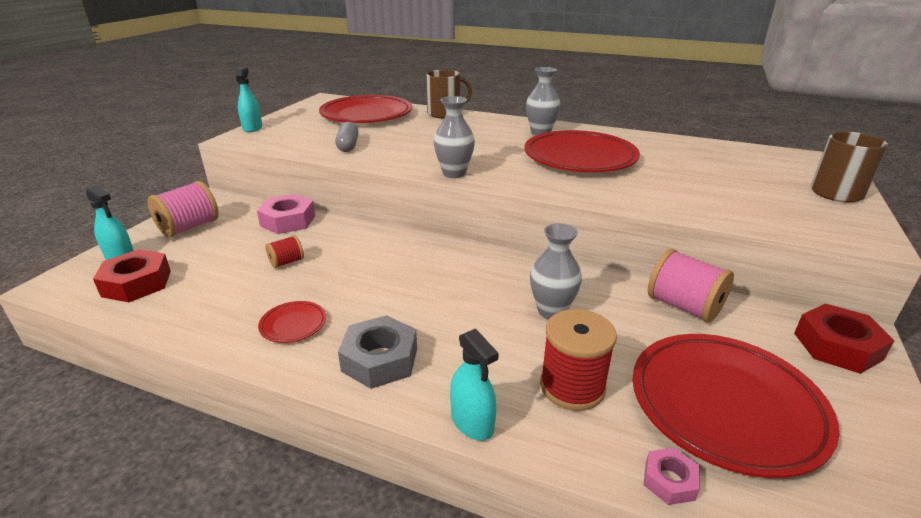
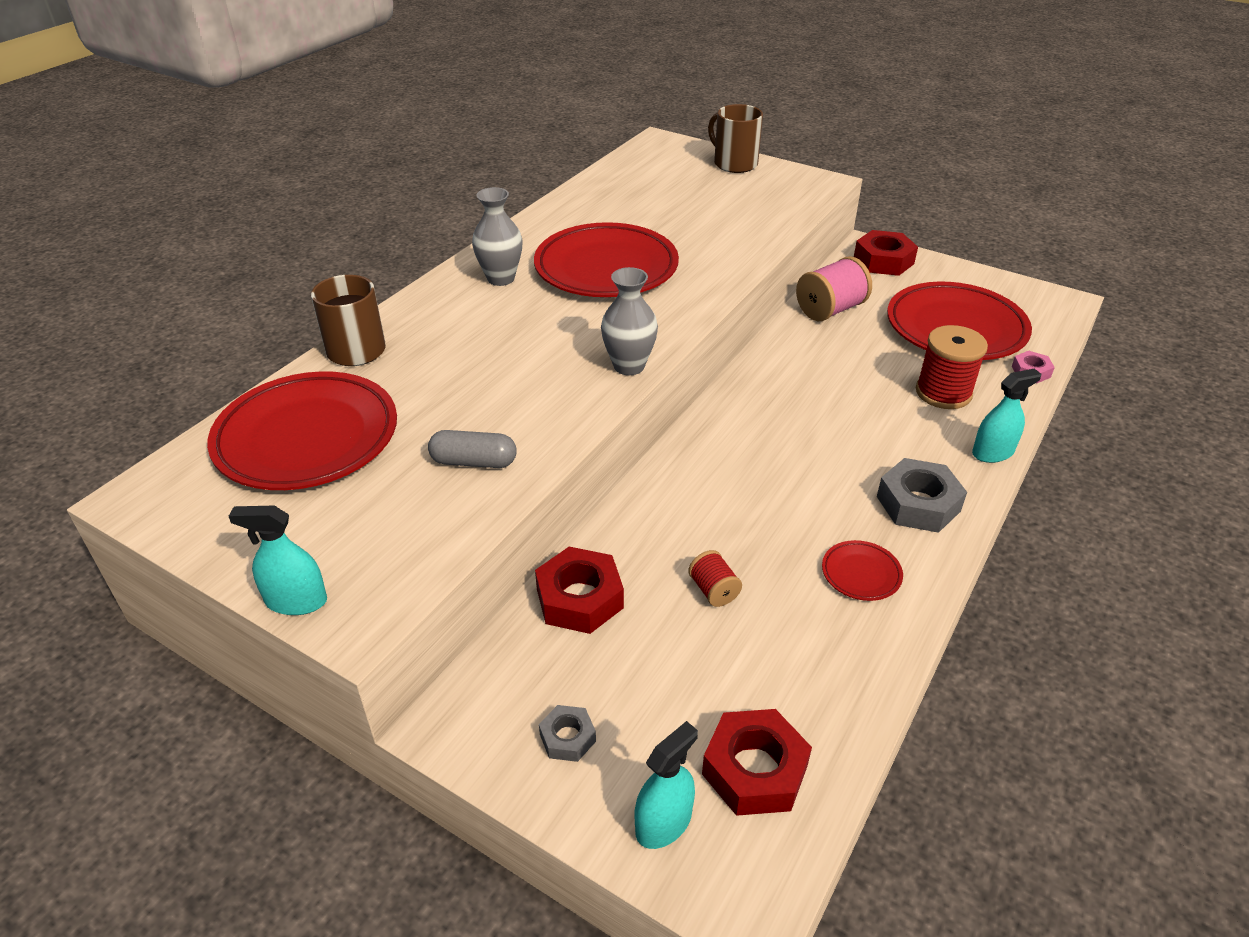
camera: 80 degrees left, 10 degrees up
(189, 227) = (567, 738): pink spool -> grey nut
(288, 221) = (580, 598): pink nut -> red nut
(551, 311) = (836, 383): grey vase -> none

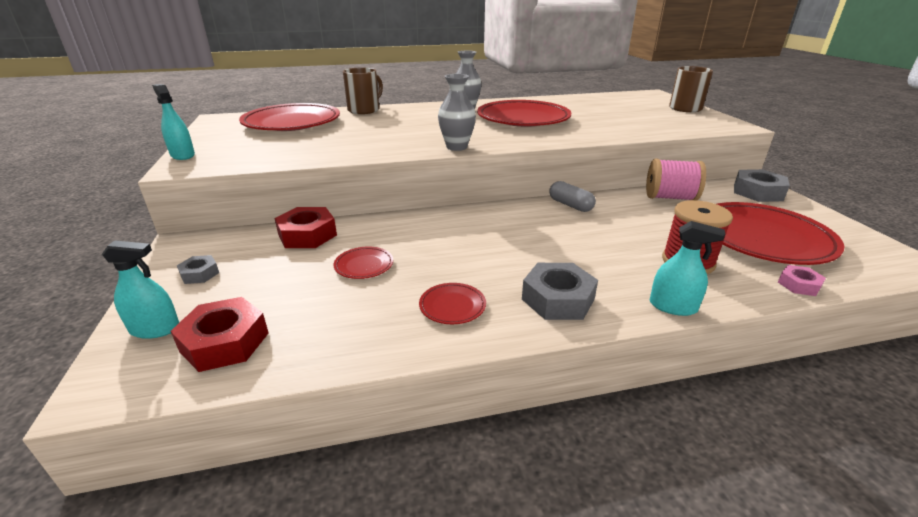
camera: 45 degrees right, 10 degrees down
(474, 462) = (323, 148): grey capsule -> grey capsule (570, 205)
(713, 590) = (364, 265): red spool -> red plate
(883, 261) = (757, 192): red nut -> grey nut

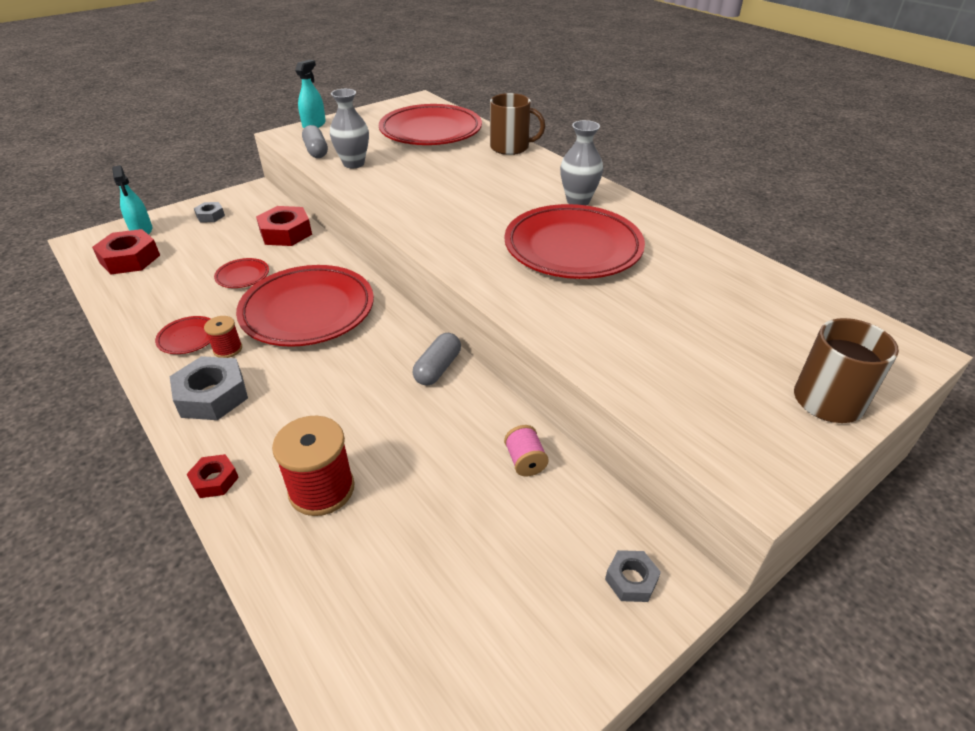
camera: 65 degrees right, 10 degrees up
(249, 160) = (316, 151): none -> grey capsule
(457, 147) = (418, 230): grey vase -> grey vase (353, 163)
(489, 285) = (228, 349): none -> red spool
(670, 198) = (525, 461): pink spool -> pink spool, size x0.54
(672, 306) = (215, 480): turquoise spray bottle -> red nut
(757, 192) = (631, 580): grey nut -> grey nut, size x0.55
(763, 239) = (426, 575): red plate -> red plate (308, 311)
(798, 285) = (293, 607): pink nut -> none

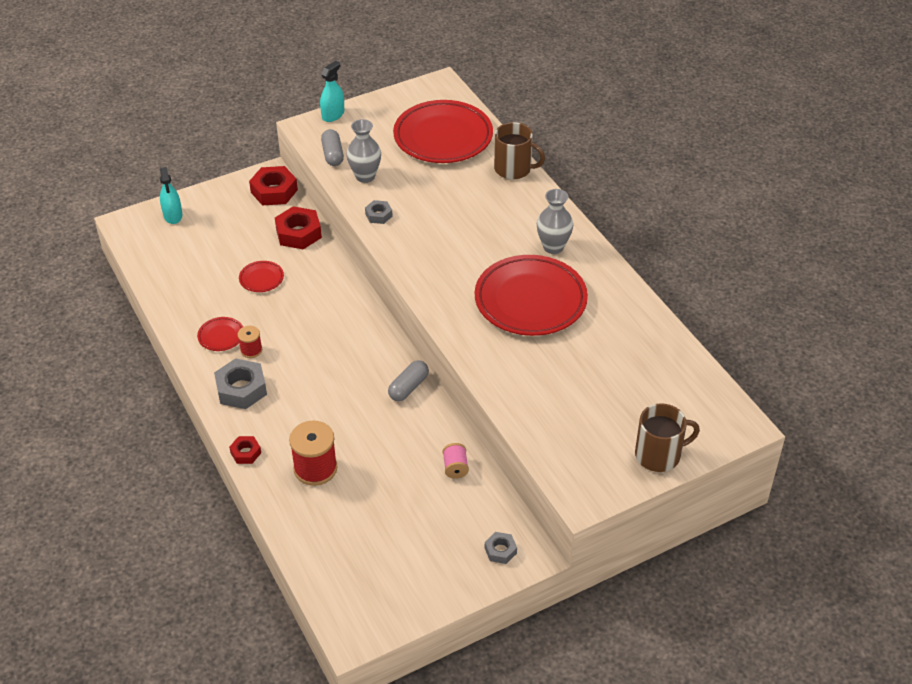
camera: 10 degrees right, 5 degrees up
(130, 259) = (167, 248): red nut -> red nut (274, 191)
(210, 216) = (232, 204): grey nut -> grey nut (378, 215)
(308, 311) = (314, 322): red plate -> none

